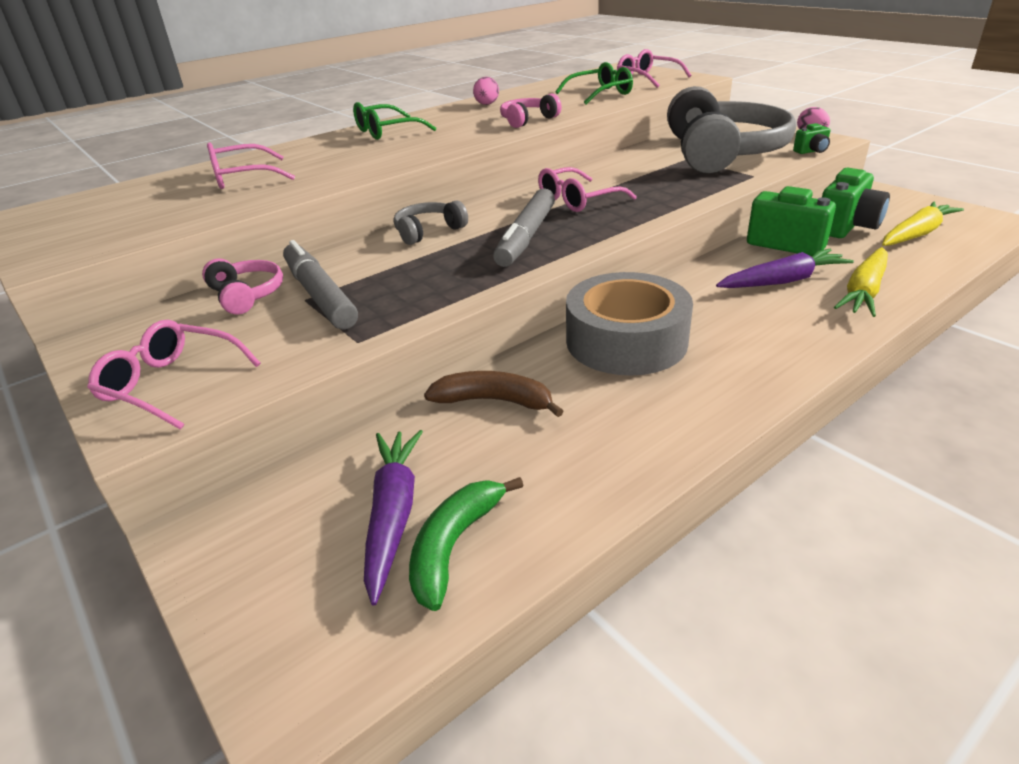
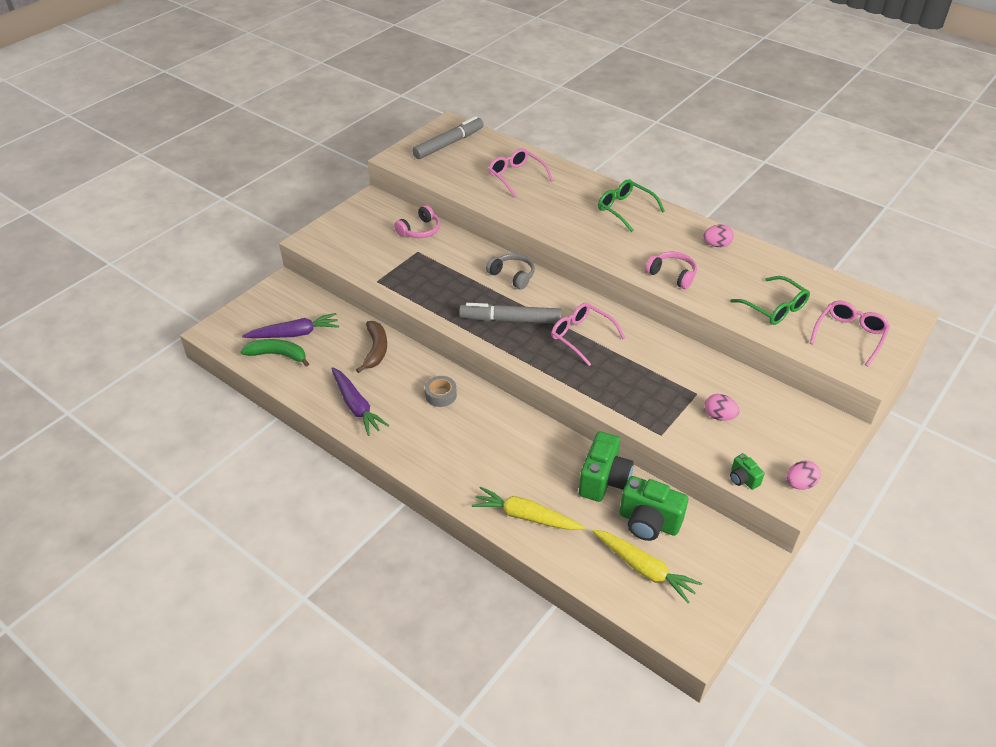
camera: 75 degrees right, 10 degrees up
(171, 384) = (338, 237): pink glasses -> none
(320, 295) = (422, 255): grey marker -> grey marker (449, 144)
(626, 341) = (441, 395): grey tape -> grey tape, size x0.43
(722, 153) = (719, 416): grey headphones -> pink egg
(783, 281) = (534, 472): purple carrot -> purple carrot (356, 406)

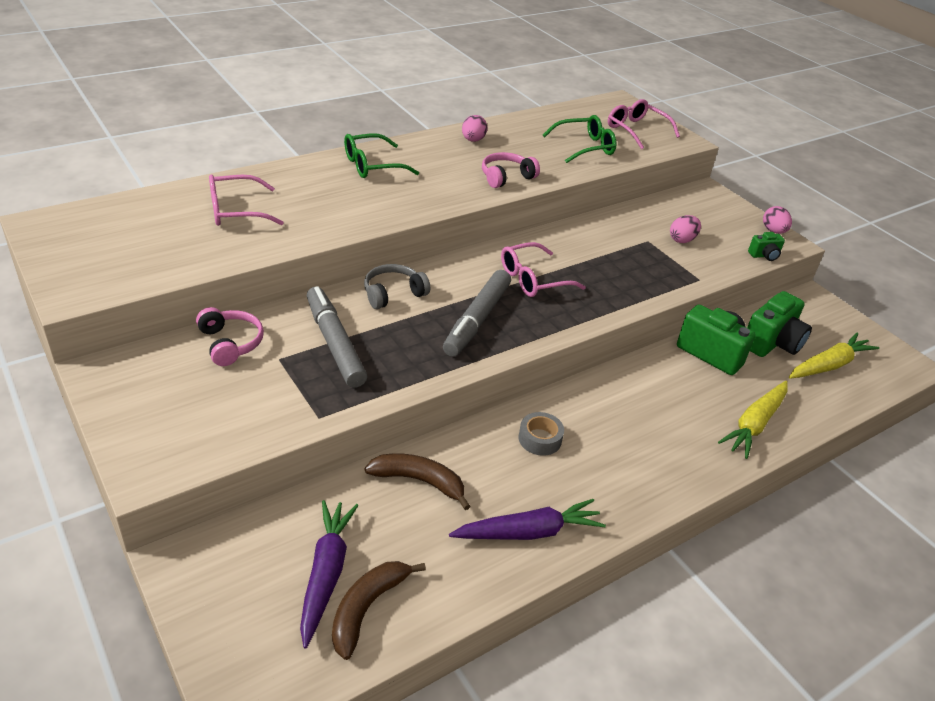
camera: 75 degrees left, 5 degrees down
(278, 355) = (367, 608): green banana -> brown banana
(449, 144) = (94, 239): grey marker -> grey marker (335, 343)

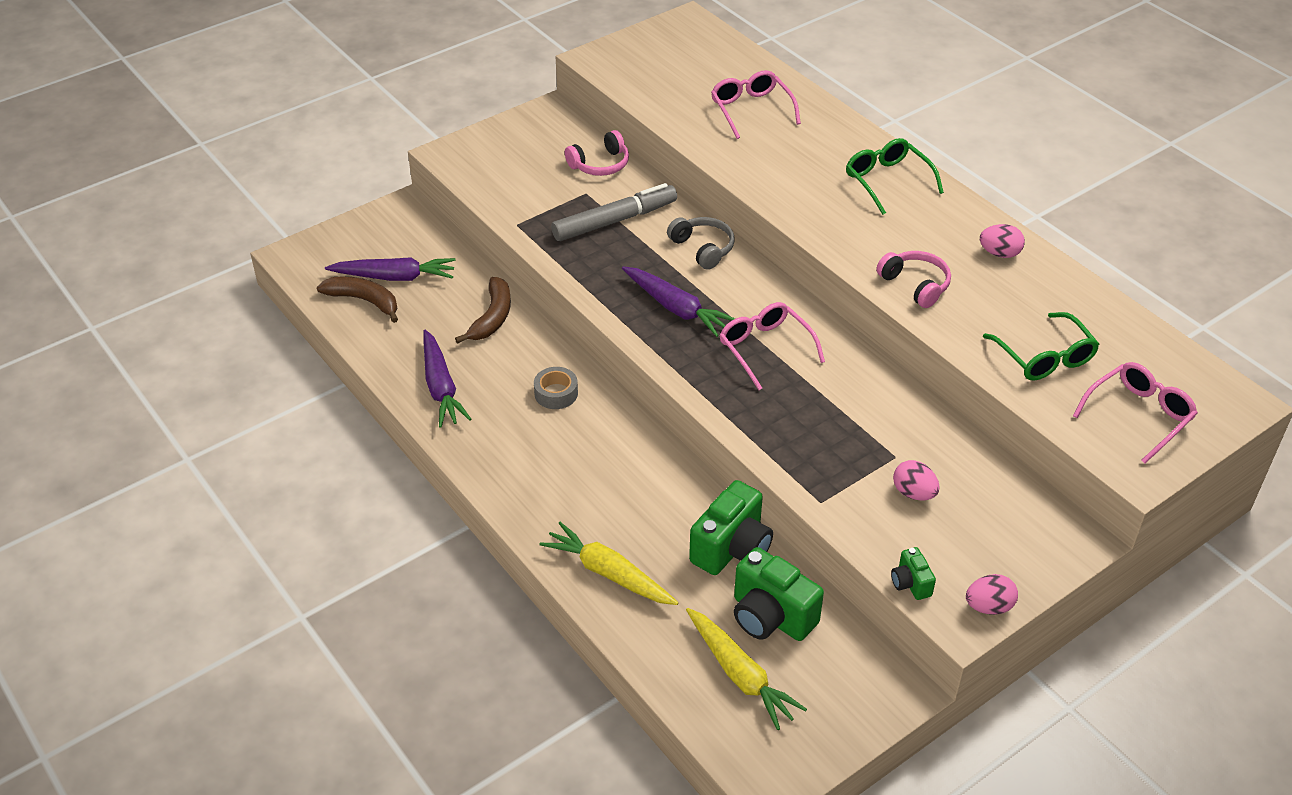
camera: 90 degrees right, 5 degrees up
(477, 320) = (676, 308): grey marker -> purple carrot

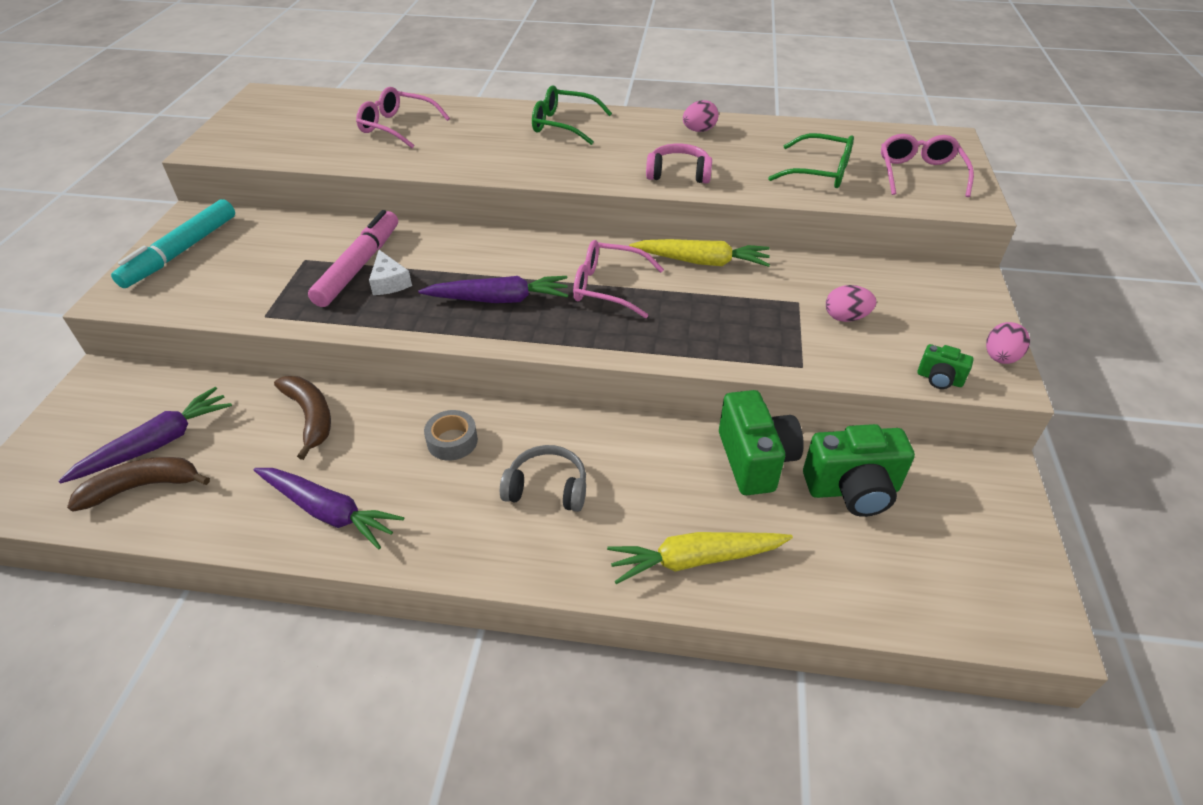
camera: 45 degrees left, 0 degrees up
(516, 139) = (181, 252): none -> turquoise marker
(600, 164) = (291, 233): pink headphones -> none
(615, 221) = (359, 266): grey marker -> pink marker
(620, 247) = (389, 282): none -> white cheese
(703, 248) = (462, 247): grey headphones -> grey headphones (547, 488)
(740, 675) = (900, 556): yellow carrot -> yellow carrot (701, 262)

